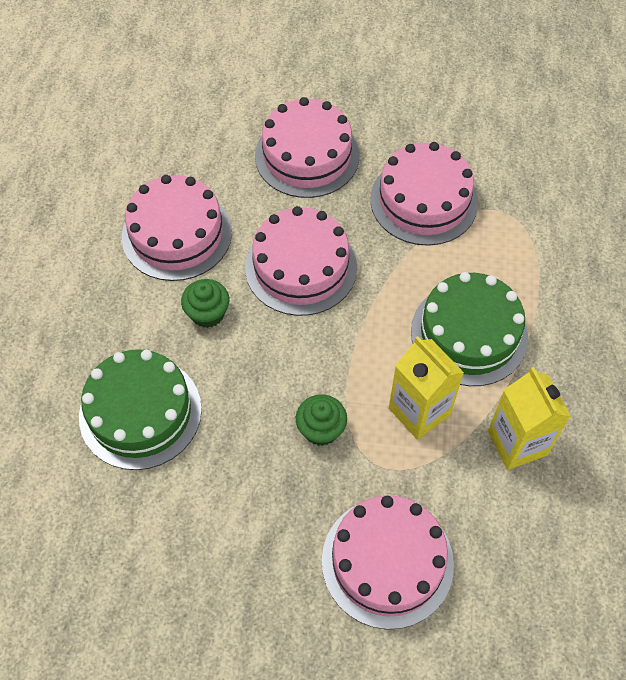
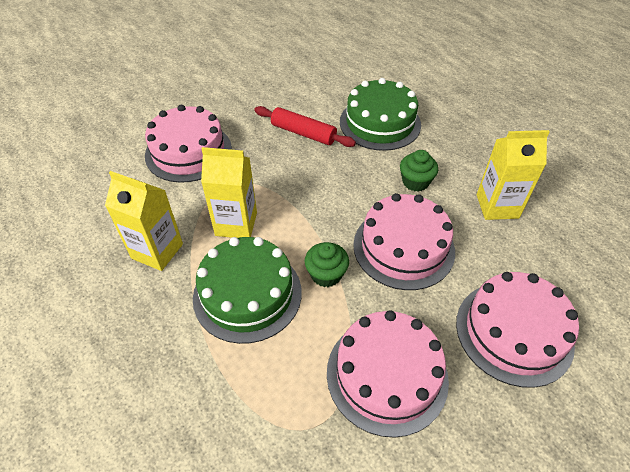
camera: 135 degrees right, 10 degrees down
(177, 234) = (497, 206): pink cake -> yellow carton
(235, 473) = (303, 133): none -> red rolling pin
(321, 429) = (283, 177): green cupcake -> green cupcake (326, 274)

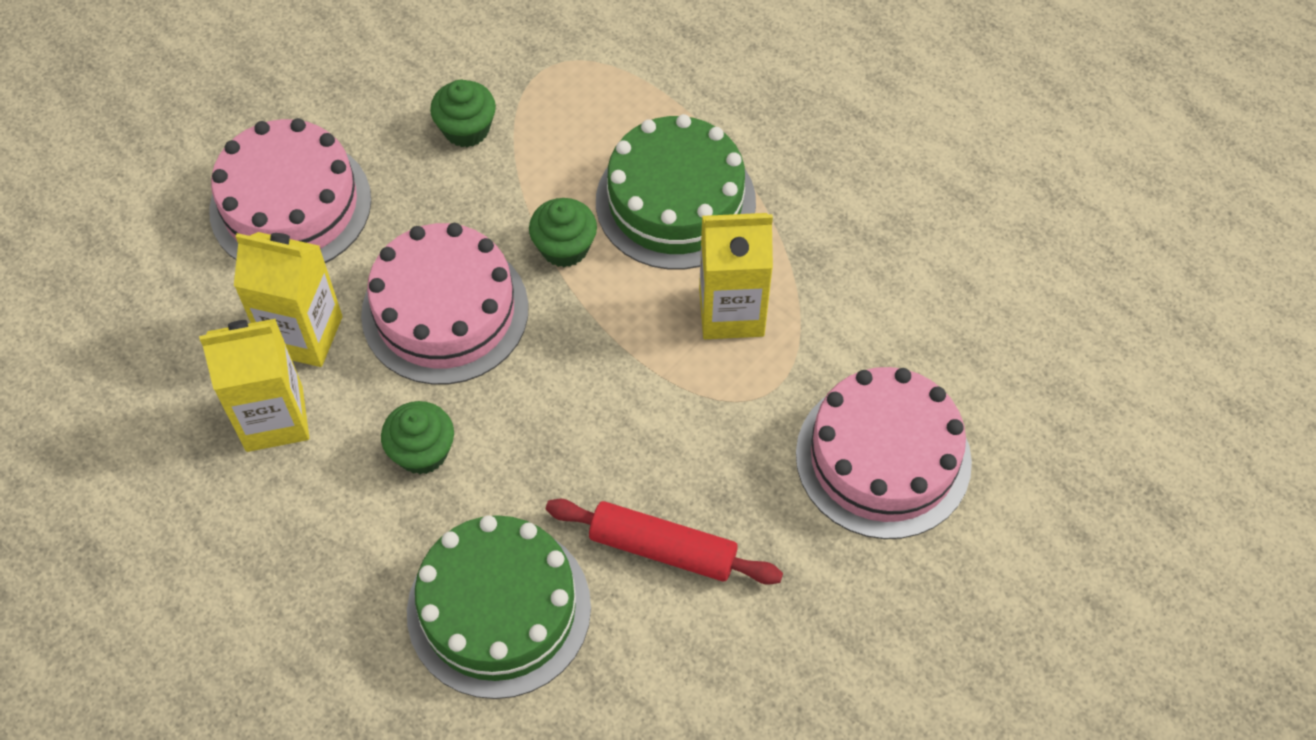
camera: 170 degrees right, 10 degrees up
(157, 251) = (839, 245): yellow carton -> yellow carton (303, 335)
(387, 375) = (466, 129): pink cake -> green cupcake

